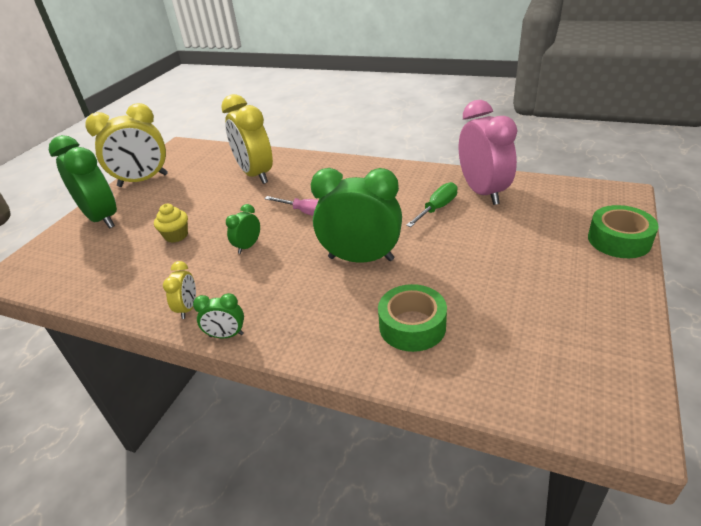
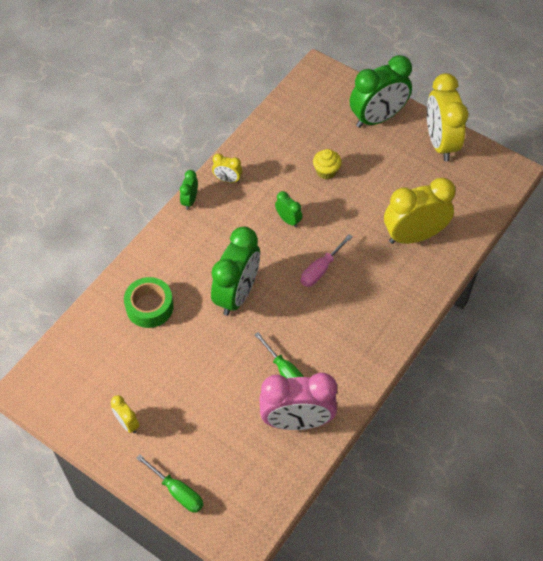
camera: 100 degrees right, 20 degrees up
(582, 297) = (127, 423): none -> yellow clock
(619, 240) = (177, 491): green tape -> green screwdriver

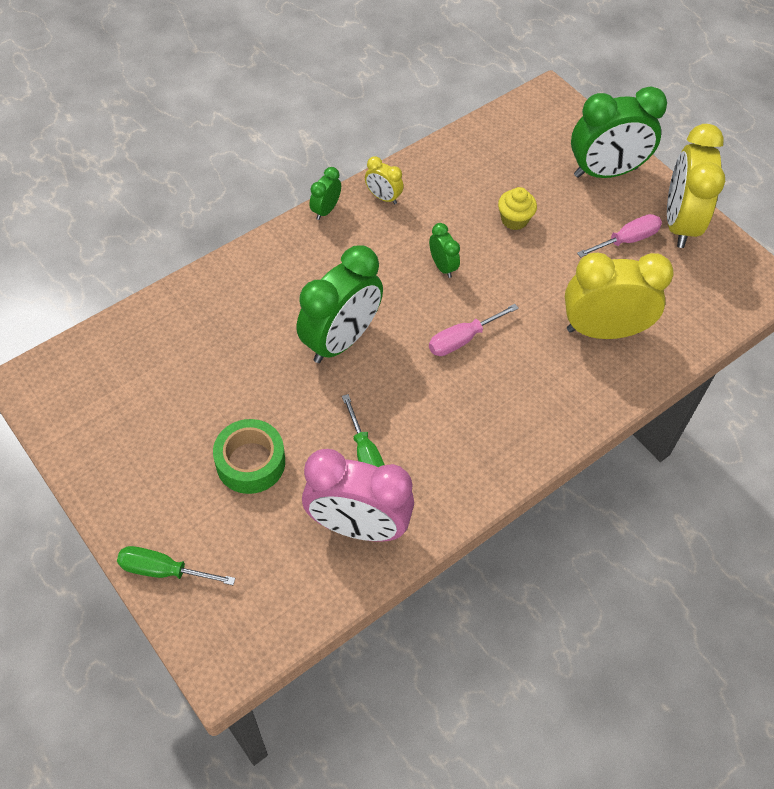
camera: 15 degrees right, 0 degrees up
(127, 423) = (136, 462): yellow clock -> none
(149, 307) = (223, 325): green tape -> green tape (250, 462)
(177, 491) = (164, 570): green screwdriver -> green screwdriver turned 135 degrees clockwise
(408, 165) = (626, 240): none -> pink screwdriver

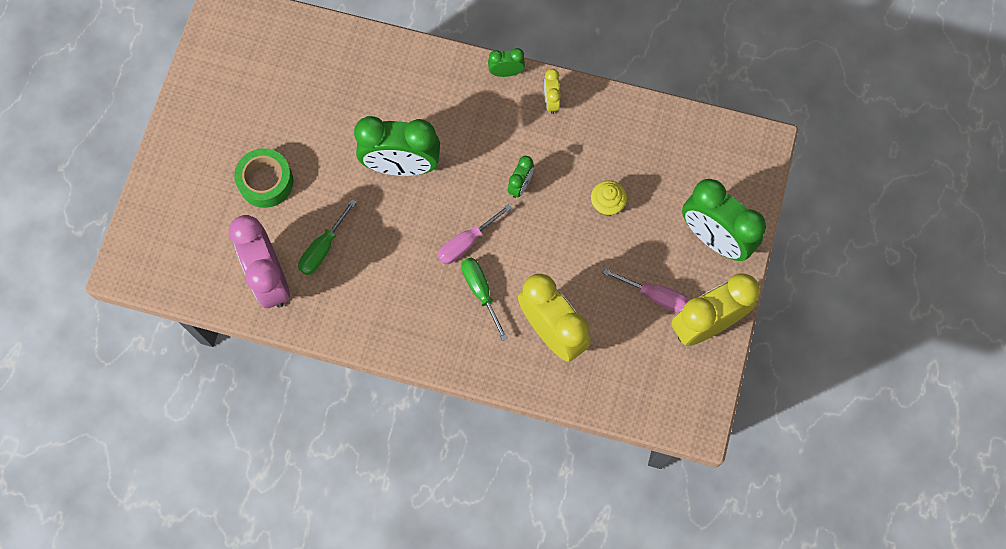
camera: 55 degrees right, 15 degrees up
(164, 570) = (157, 191): green screwdriver -> green screwdriver (481, 292)
(463, 339) = (466, 242): pink screwdriver -> pink screwdriver turned 60 degrees counterclockwise

